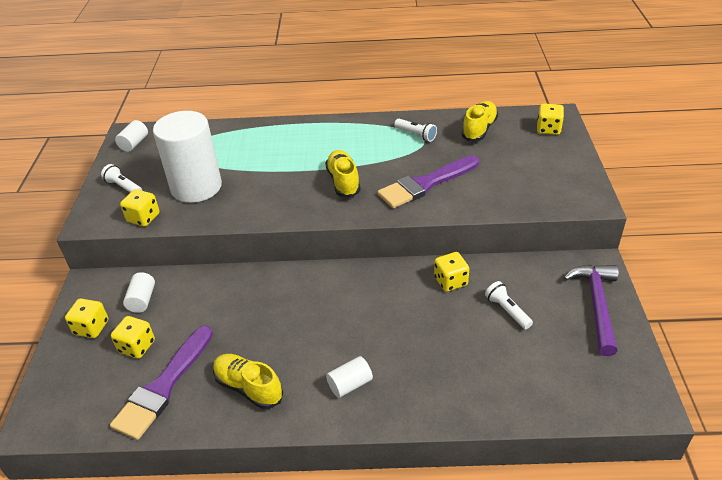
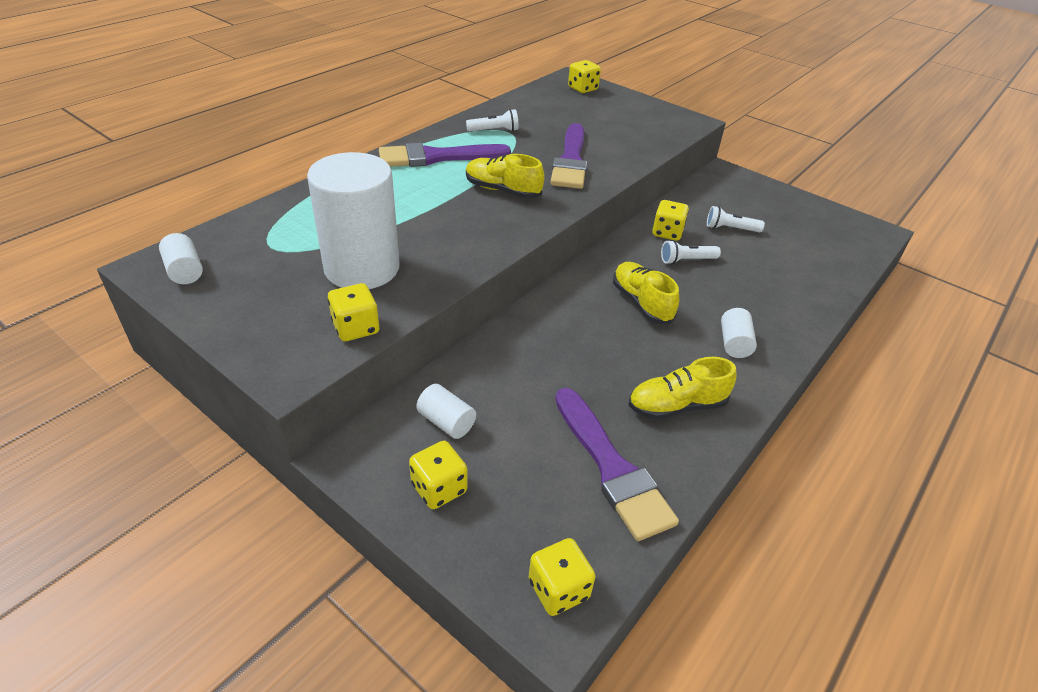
camera: 55 degrees left, 0 degrees up
(124, 187) = (264, 316): white flashlight -> white flashlight (686, 260)
(137, 346) = (522, 461): yellow dice -> yellow dice (558, 589)
(347, 137) = (437, 157): none -> purple brush
(479, 129) = (535, 107): yellow shoe -> yellow shoe (641, 303)
(596, 305) = (765, 195): purple hammer -> none

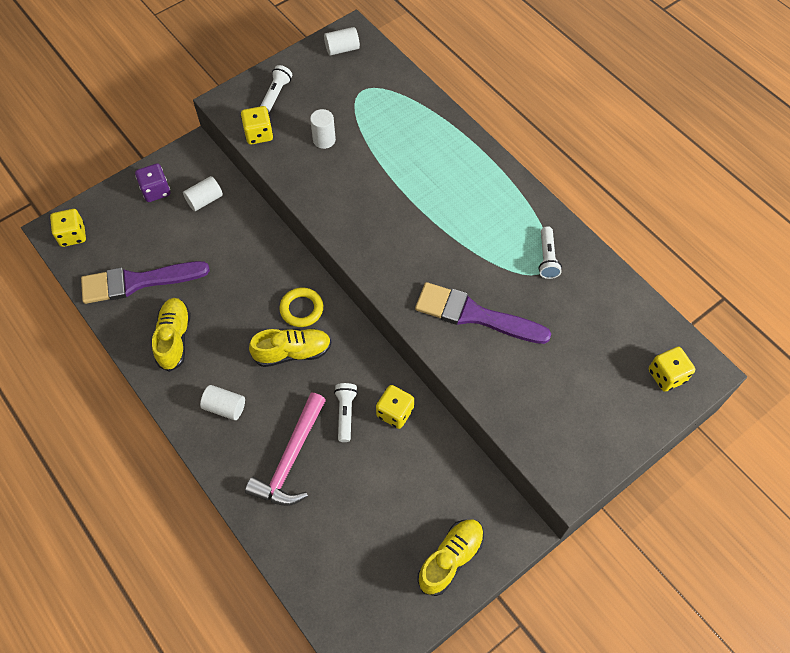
camera: 105 degrees right, 20 degrees up
(362, 268) = (324, 140): white cylinder -> white cylinder, size x0.42
(437, 157) = (491, 202): purple brush -> none
(439, 488) = (156, 191): yellow dice -> purple dice
(502, 190) = (422, 245): yellow shoe -> yellow shoe (450, 559)
(585, 304) = (301, 309): none -> yellow ring
(730, 229) = (393, 481): white flashlight -> white flashlight (276, 94)
(754, 288) = (291, 458): none -> pink hammer

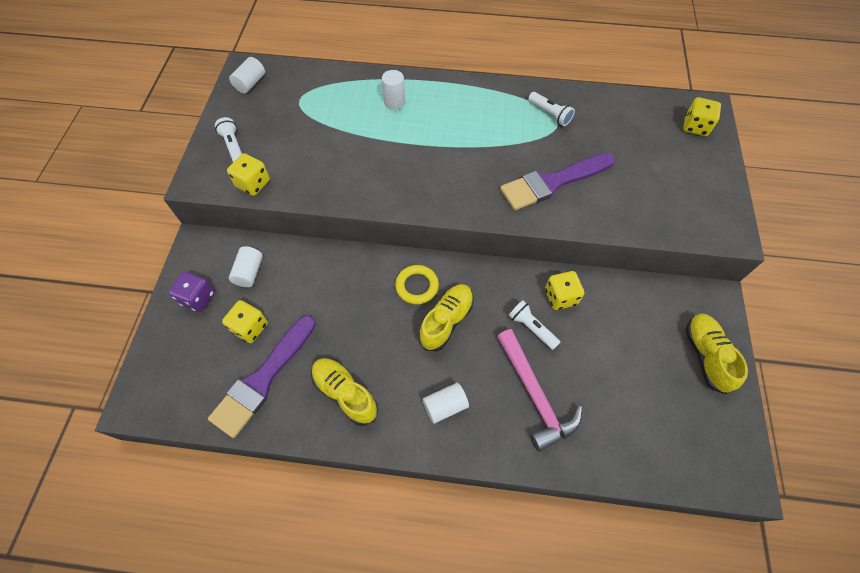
camera: 45 degrees left, 0 degrees up
(72, 235) = (158, 393): yellow dice -> yellow dice (250, 327)
(324, 140) = (310, 151): white cylinder -> white cylinder (394, 102)

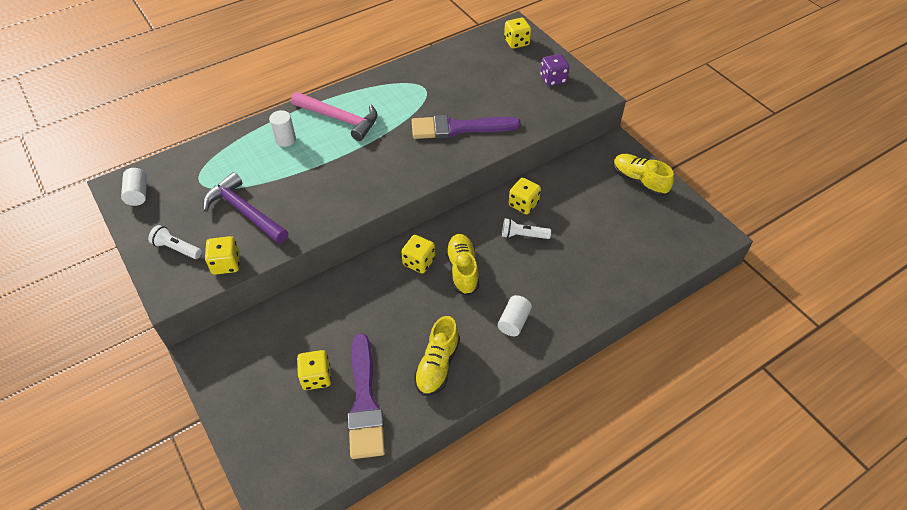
camera: 40 degrees left, 10 degrees down
(198, 298) = (247, 389): purple dice -> purple dice (553, 79)
(249, 272) = (273, 341): white cylinder -> none
(306, 147) = (245, 212): none -> purple hammer
(345, 393) = (437, 365): yellow shoe -> yellow shoe turned 75 degrees counterclockwise
(417, 286) = (419, 262): yellow ring -> yellow dice
(535, 395) = (563, 273): pink hammer -> pink hammer (339, 119)
(549, 114) = (413, 85): white flashlight -> none
(553, 182) = (459, 128): purple brush -> purple brush turned 60 degrees clockwise

